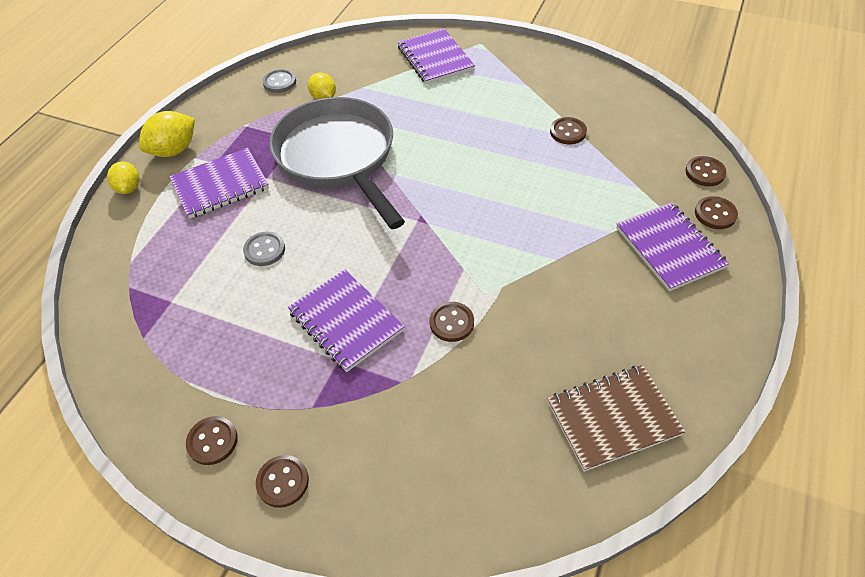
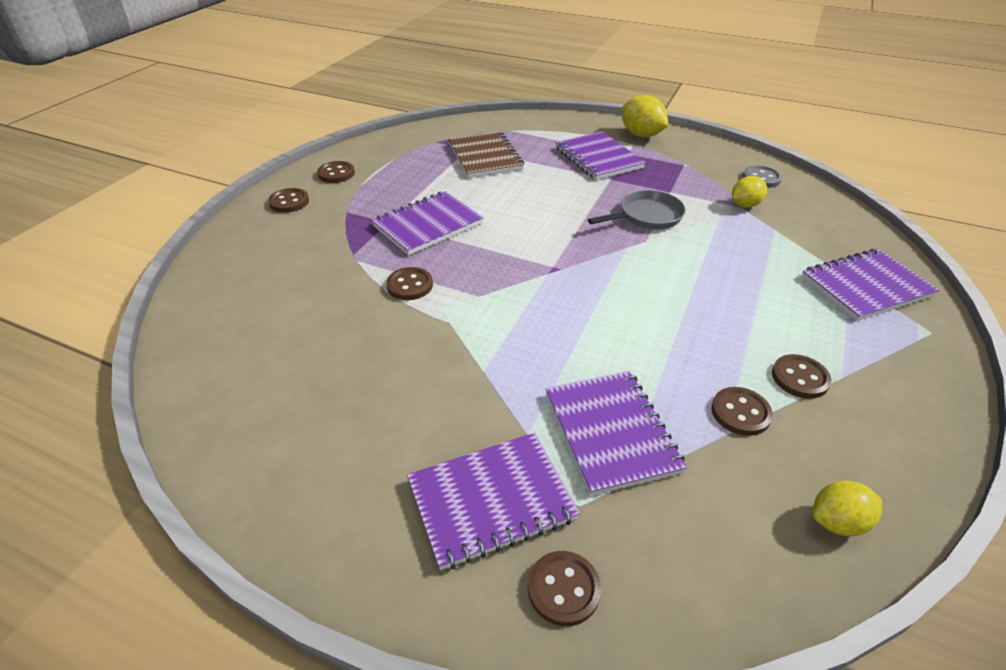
camera: 90 degrees right, 10 degrees down
(129, 188) = (591, 122): yellow lemon -> yellow lemon (837, 522)
(264, 250) = (517, 183): grey button -> none
(338, 157) = (647, 216): grey pan -> grey pan, size x0.48
(599, 191) = (611, 432): none -> purple notebook
(613, 418) = (251, 392): brown notebook -> brown notebook (485, 157)
(705, 172) = (672, 600): brown button -> brown button (800, 378)

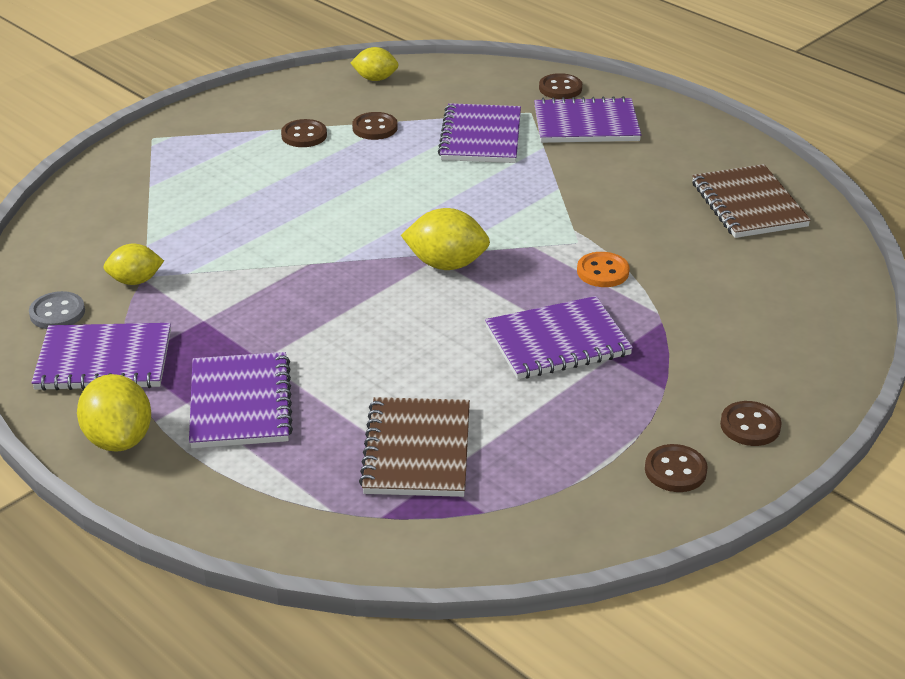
camera: 160 degrees left, 5 degrees down
(268, 400) = (748, 205): none -> brown notebook
(410, 285) = (602, 272): brown button -> orange button
(541, 264) = (446, 264): none -> yellow lemon
(647, 216) = (273, 293): grey pan -> none
(865, 287) = (146, 177): purple notebook -> purple notebook (104, 361)

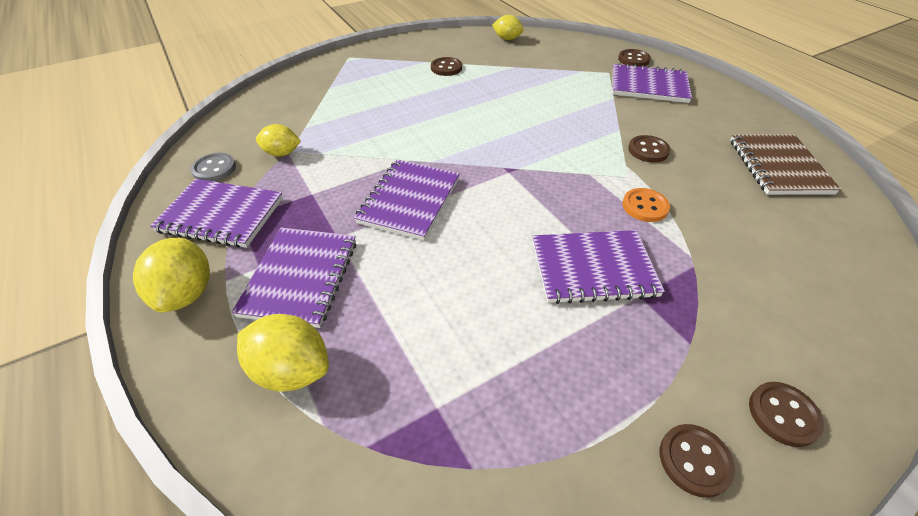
camera: 15 degrees right, 10 degrees up
(375, 128) = (496, 69): brown button -> brown button (648, 150)
(417, 450) = (431, 366): brown notebook -> none
(446, 264) = (515, 178): yellow lemon -> yellow lemon (292, 370)
(480, 137) = (568, 84): purple notebook -> purple notebook (409, 201)

